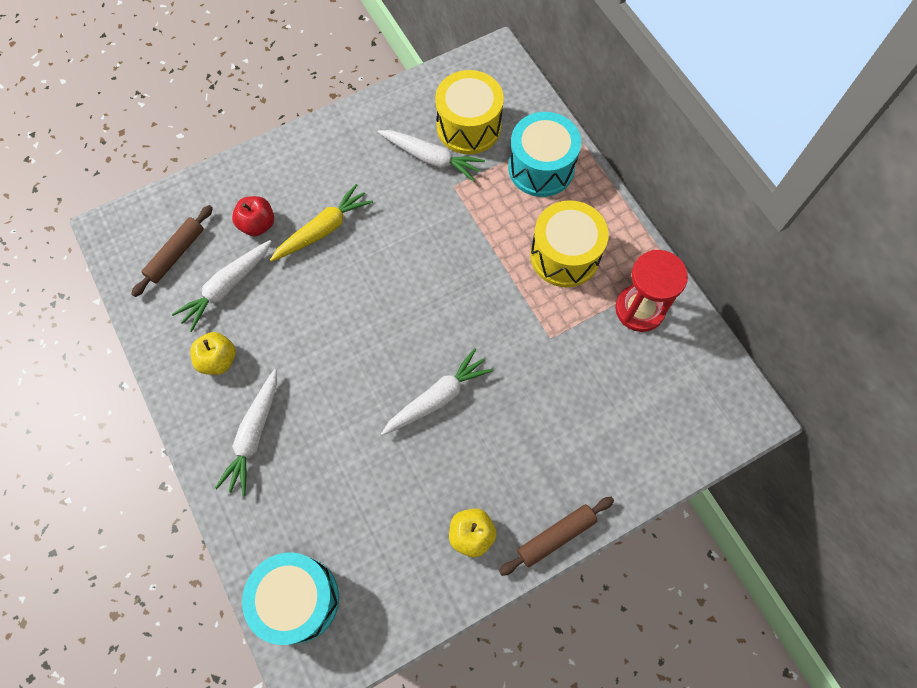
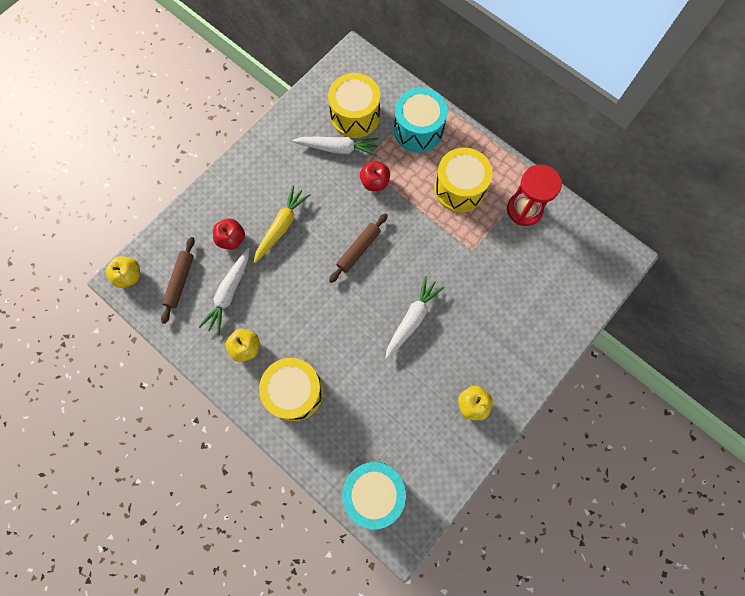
camera: 20 degrees left, 5 degrees up
(120, 228) = (129, 276): none -> yellow apple
(254, 435) = (295, 392): white carrot -> yellow drum
(460, 213) = (375, 182): none -> red apple
(556, 536) = (528, 385): brown rolling pin -> brown rolling pin (358, 250)

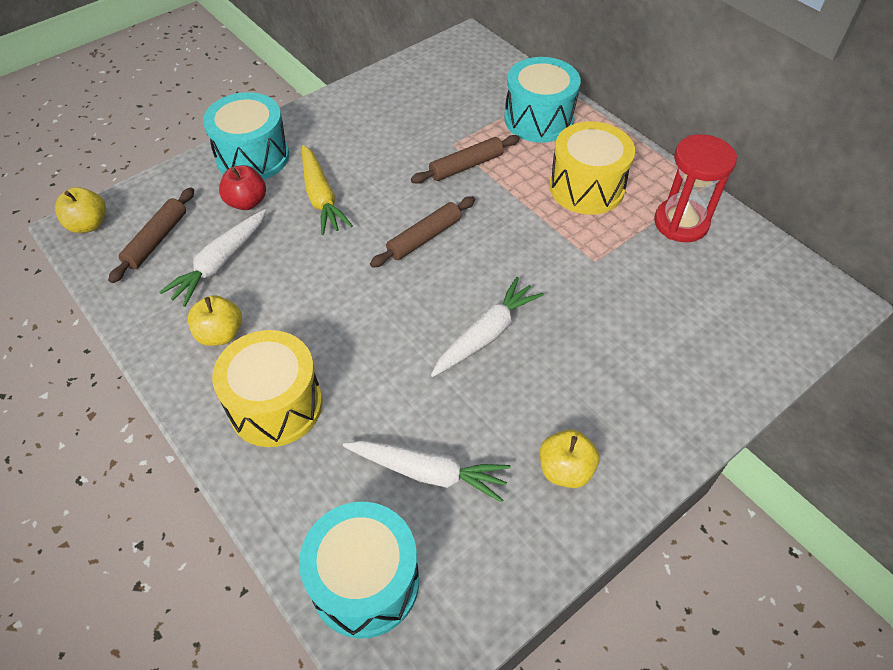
camera: 10 degrees right, 20 degrees down
(224, 198) = (253, 157): none -> turquoise drum
(281, 226) = (321, 197): yellow carrot -> yellow carrot turned 120 degrees clockwise
(338, 148) = (423, 125): white carrot -> white carrot (428, 472)
(355, 116) = (455, 95): yellow drum -> none
(375, 182) = (466, 166): red apple -> brown rolling pin

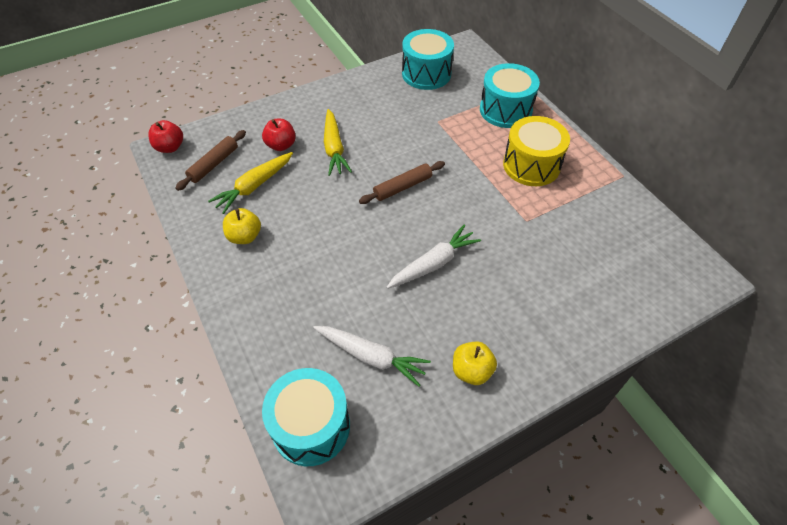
camera: 10 degrees right, 0 degrees up
(88, 224) = (170, 147): yellow apple -> red apple
(220, 263) = (254, 186): white carrot -> yellow carrot
(253, 157) = (291, 113): turquoise drum -> turquoise drum (426, 74)
(275, 405) = (273, 292): yellow drum -> none
(466, 166) = (444, 138): brown rolling pin -> none
(681, 223) = (598, 201): red hourglass -> none

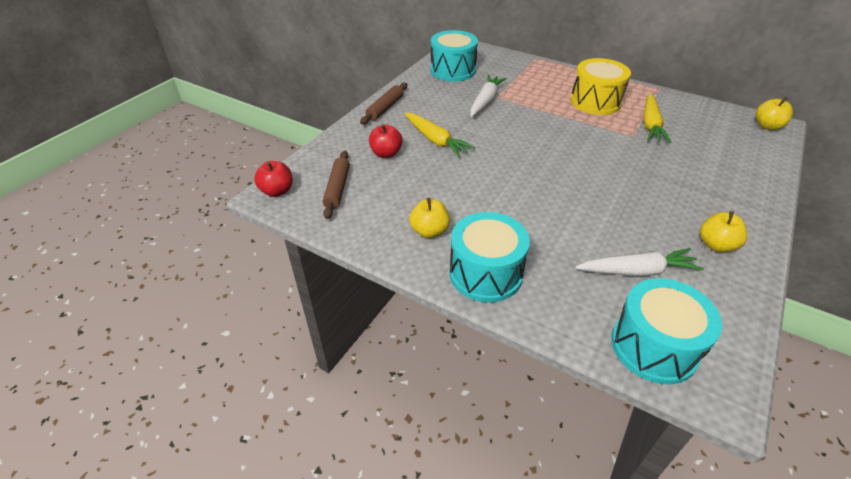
camera: 30 degrees left, 10 degrees down
(254, 186) = (395, 191): yellow carrot -> yellow carrot (650, 125)
(402, 187) = (521, 147): brown rolling pin -> brown rolling pin (385, 108)
(433, 263) = (604, 187): white carrot -> white carrot (485, 101)
(505, 110) = (537, 75): turquoise drum -> turquoise drum (485, 273)
(695, 273) = (767, 126): none -> yellow apple

